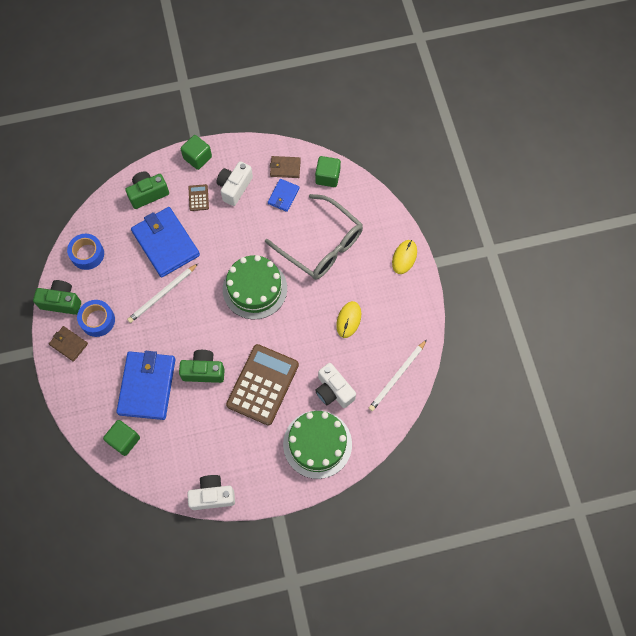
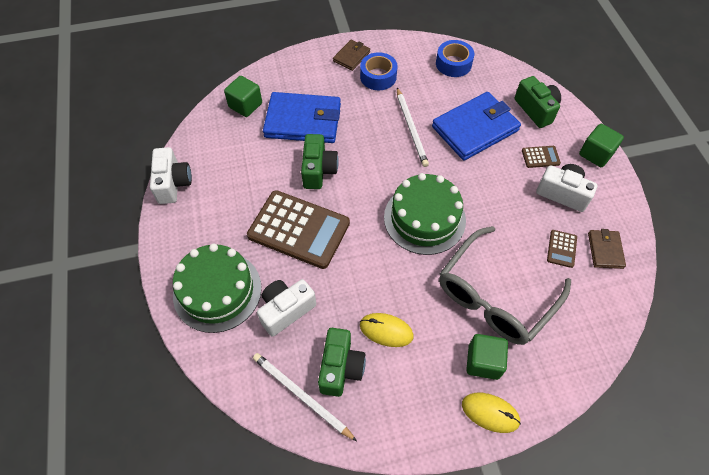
camera: 90 degrees right, 10 degrees down
(61, 302) = (397, 48): green camera -> green camera (340, 368)
(162, 294) = (411, 128): white pencil -> white pencil turned 150 degrees counterclockwise
(283, 196) = (561, 249): blue wallet -> brown calculator
(327, 177) = (604, 304): green cube -> green cube (483, 362)

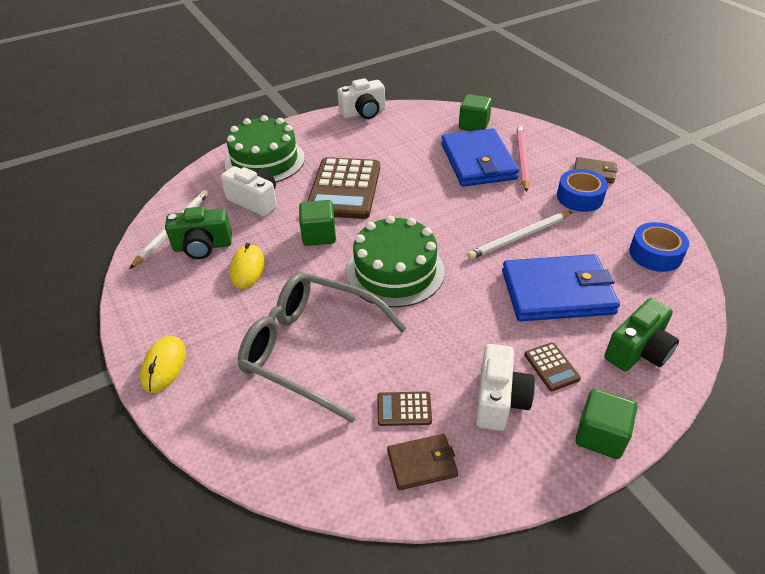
camera: 75 degrees right, 15 degrees down
(313, 91) = (522, 159): none -> pink pencil
(318, 170) = (421, 185): green camera -> none
(475, 128) = (557, 292): blue wallet -> blue wallet turned 45 degrees counterclockwise
(483, 362) = (224, 351): green cube -> green cube (319, 235)

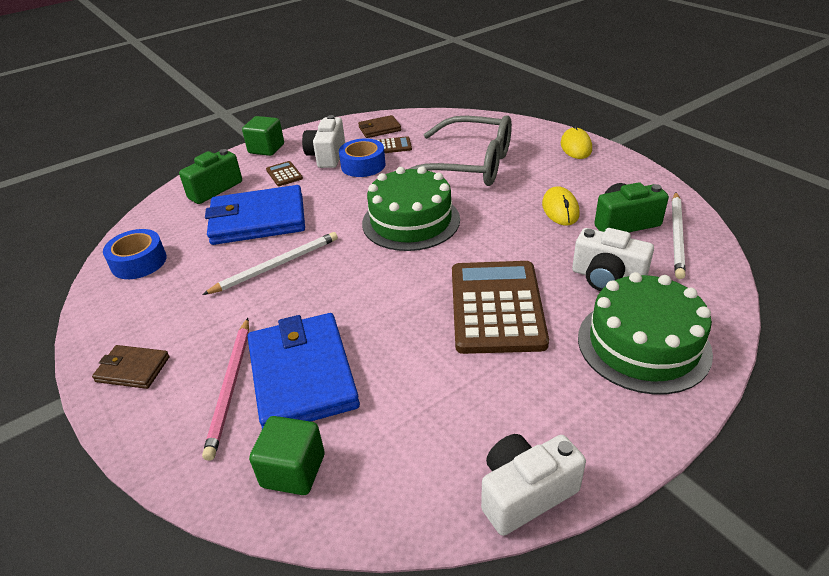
camera: 175 degrees right, 5 degrees down
(319, 235) = (503, 246): green cube -> none
(580, 197) = (178, 324): blue tape -> blue tape (363, 165)

